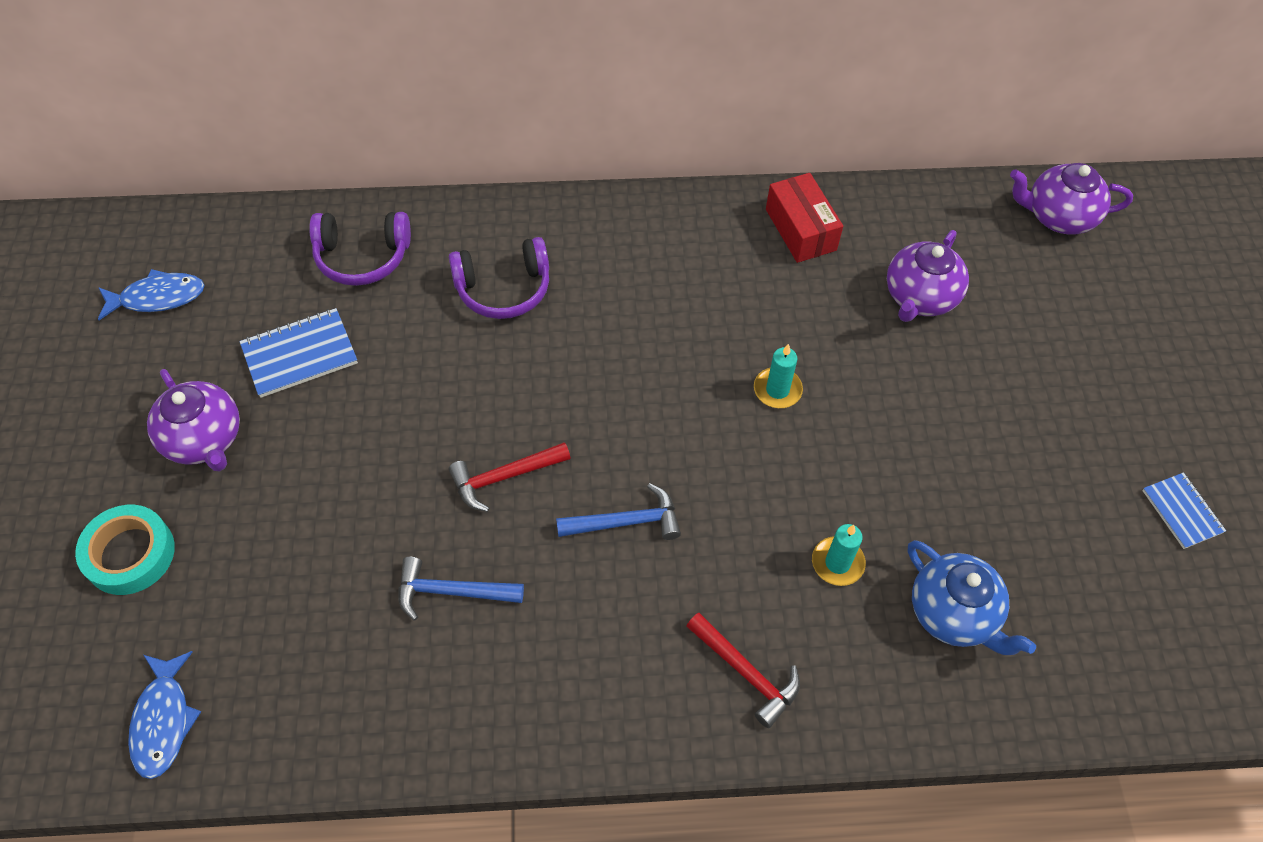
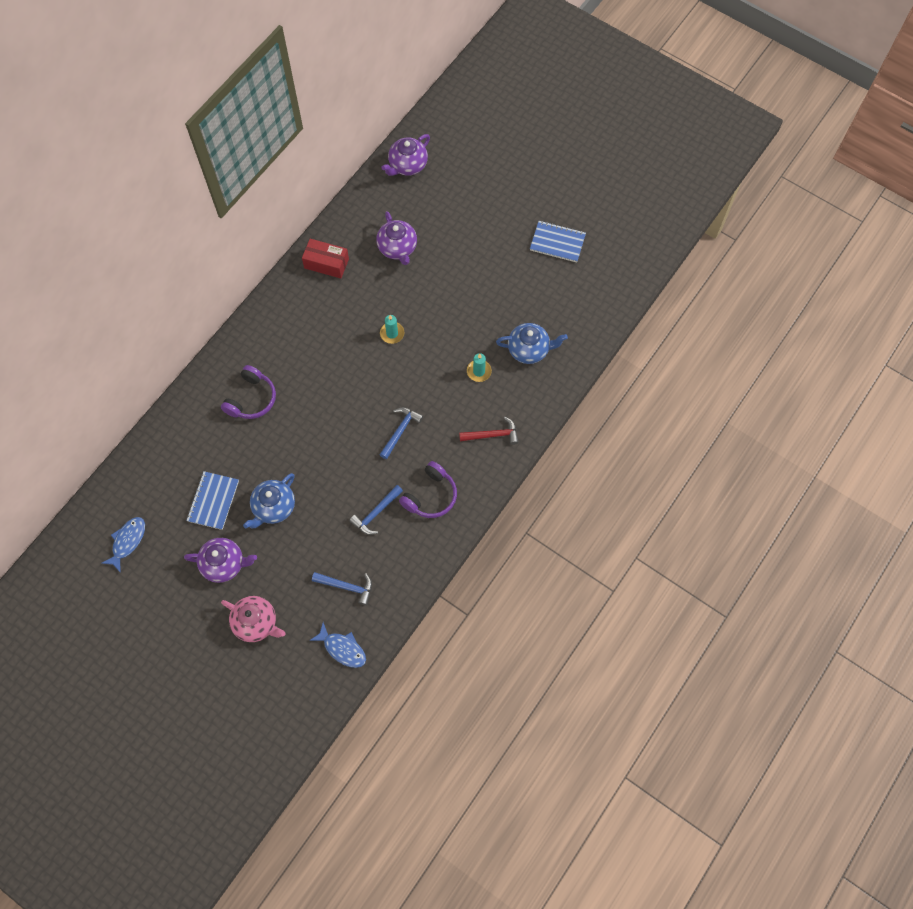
camera: 50 degrees left, 10 degrees up
(130, 554) = (256, 623): turquoise tape -> pink teapot
(284, 644) = (347, 587): none -> blue hammer
(348, 439) = (273, 507): none -> blue teapot
(362, 256) = (182, 443): purple headphones -> purple headphones (430, 495)
(504, 477) = (343, 461): red hammer -> none
(1181, 511) = (557, 242): blue notebook -> blue notebook, size x1.52

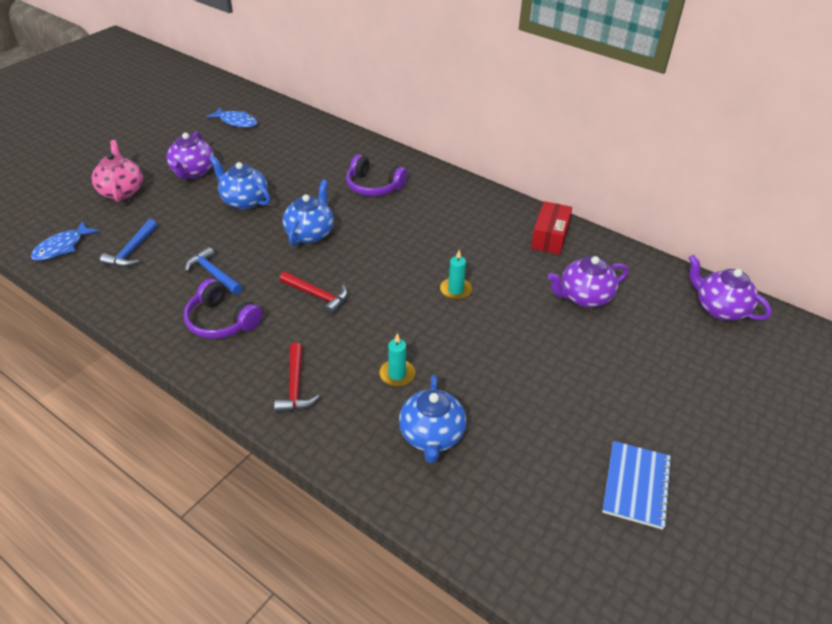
camera: 90 degrees right, 25 degrees down
(213, 501) = (262, 165): blue notebook -> none
(256, 623) = (122, 191): pink teapot -> pink teapot turned 135 degrees clockwise
(322, 445) = (310, 233): none -> blue teapot
(400, 431) = (317, 295): blue hammer -> red hammer

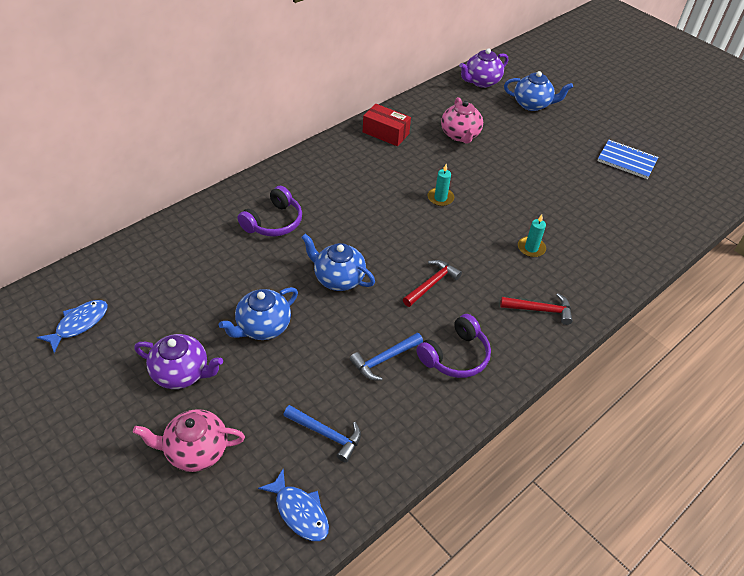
camera: 80 degrees left, 5 degrees up
(431, 436) = (590, 240): blue teapot -> blue teapot (532, 104)
(584, 297) = (460, 135): purple teapot -> pink teapot

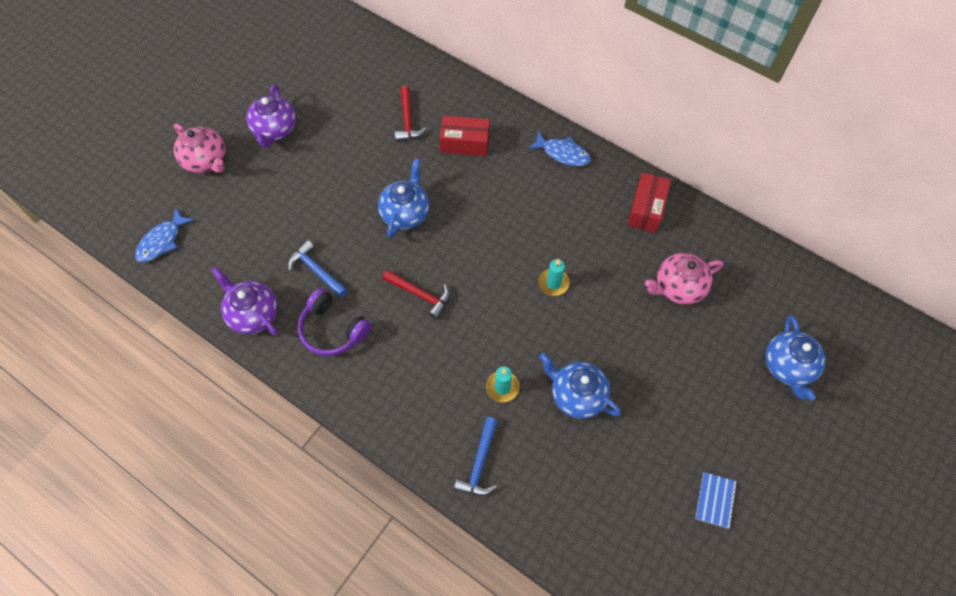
camera: 80 degrees right, 15 degrees up
(79, 324) = (310, 51): blue fish -> blue fish (563, 153)
(196, 450) = (206, 161): pink teapot -> pink teapot turned 150 degrees clockwise
(263, 327) = (333, 170): blue teapot -> blue teapot (577, 395)
(273, 222) = (465, 143): purple headphones -> red box
(326, 434) = (232, 243): blue hammer -> blue hammer (479, 463)
(481, 82) = (808, 297): purple teapot -> purple teapot (253, 314)
(540, 310) = (410, 404): red hammer -> red hammer (408, 120)
(626, 161) = (715, 500): blue notebook -> blue notebook, size x0.66

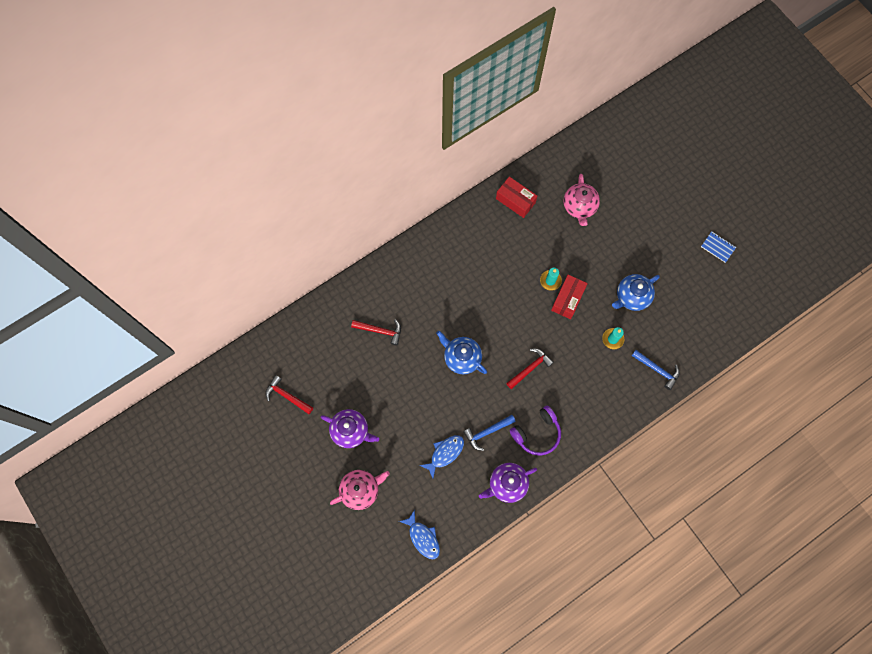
camera: 70 degrees left, 10 degrees up
(298, 60) = (287, 396): none -> red hammer
(465, 143) = (416, 297): red box -> red box (567, 299)
(563, 153) = (451, 235): blue fish -> blue fish (445, 453)
(788, 367) = (652, 170): blue teapot -> none

